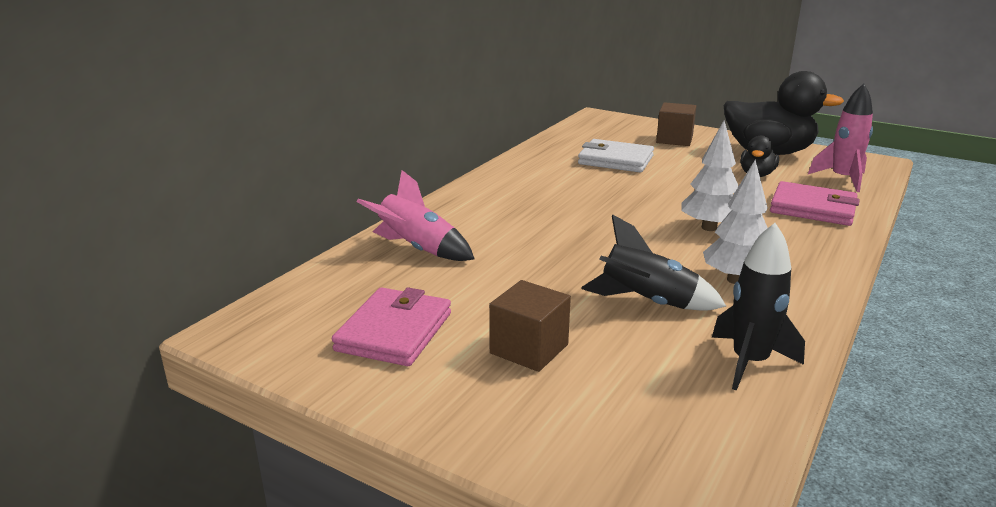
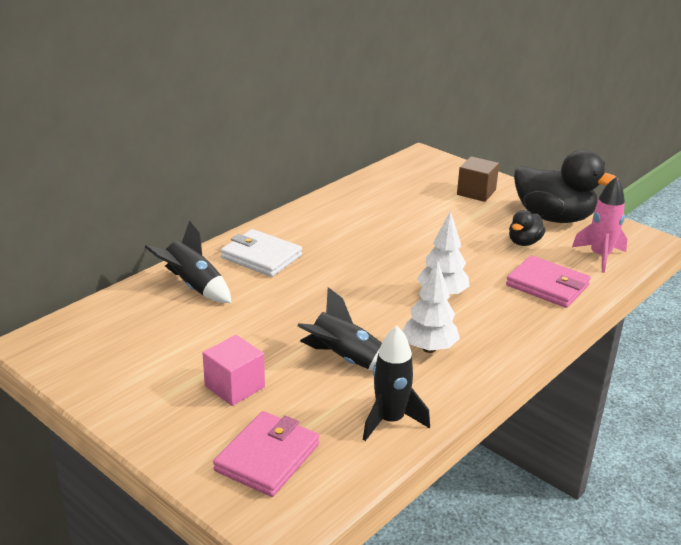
camera: 10 degrees right, 5 degrees up
(394, 332) = (145, 359): pink wallet -> pink wallet (267, 457)
(417, 249) = (194, 286): pink rocket -> black rocket
(529, 349) = (234, 386): brown cube -> pink cube
(615, 160) = (407, 211): white wallet -> white wallet (261, 257)

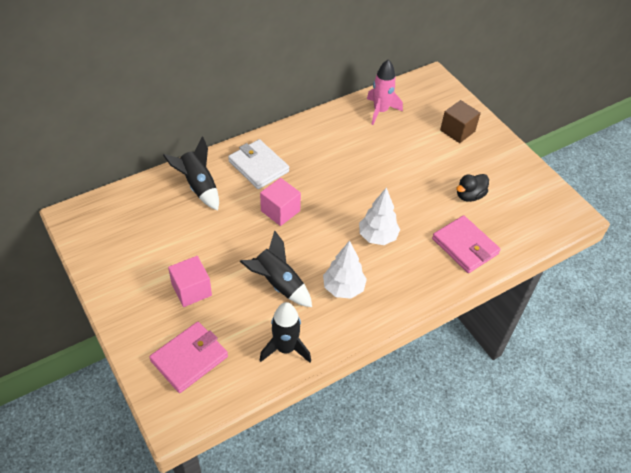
camera: 15 degrees right, 20 degrees up
(310, 292) = (280, 211): none -> pink cube
(554, 218) = (508, 173): black duck -> none
(600, 256) = (524, 225): pink rocket -> pink rocket (380, 111)

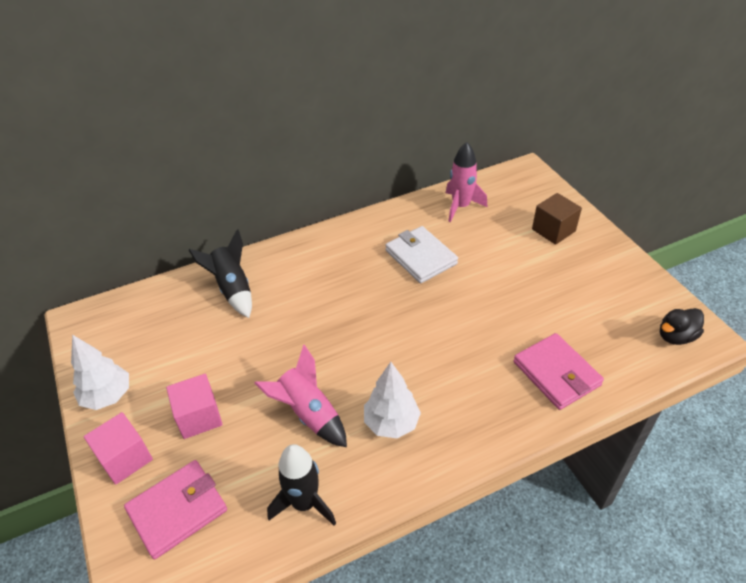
camera: 10 degrees right, 5 degrees down
(258, 166) = (307, 267): white wallet -> white wallet (421, 257)
(278, 284) = (308, 413): black rocket -> pink rocket
(280, 211) = (325, 321): pink cube -> pink cube (125, 458)
(377, 237) = (443, 357): white tree -> white tree (108, 396)
(469, 195) = (565, 308): black duck -> black duck (676, 336)

